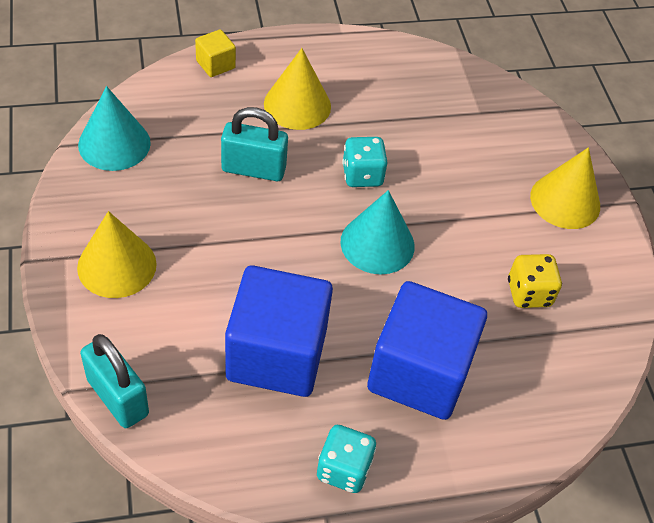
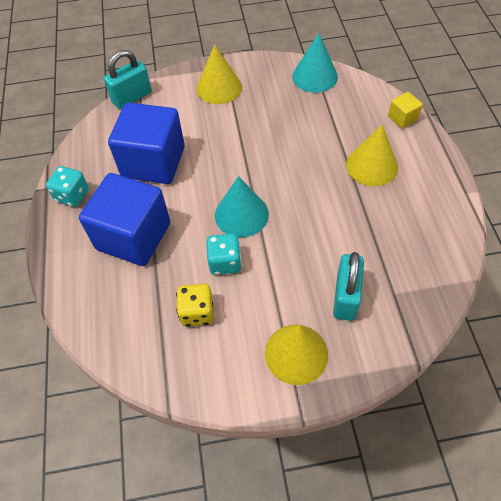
camera: 100 degrees right, 5 degrees up
(253, 169) = (303, 144): turquoise padlock -> turquoise padlock (345, 297)
(362, 175) = (306, 206): turquoise dice -> turquoise dice (225, 262)

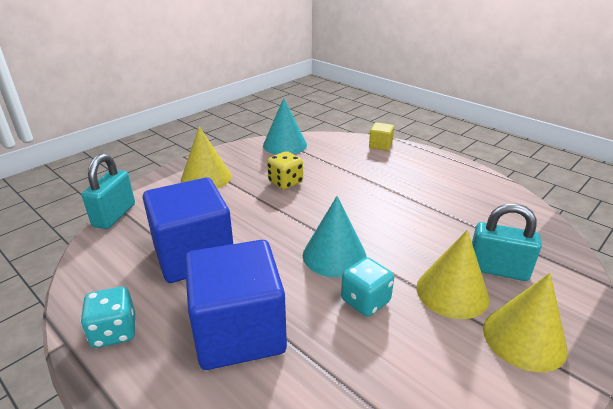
camera: 40 degrees left, 25 degrees down
(197, 312) = (393, 363): yellow dice -> yellow dice (285, 182)
(345, 297) = (497, 269): turquoise padlock -> turquoise padlock turned 45 degrees counterclockwise
(372, 166) = (396, 178): yellow cone -> yellow cone (452, 292)

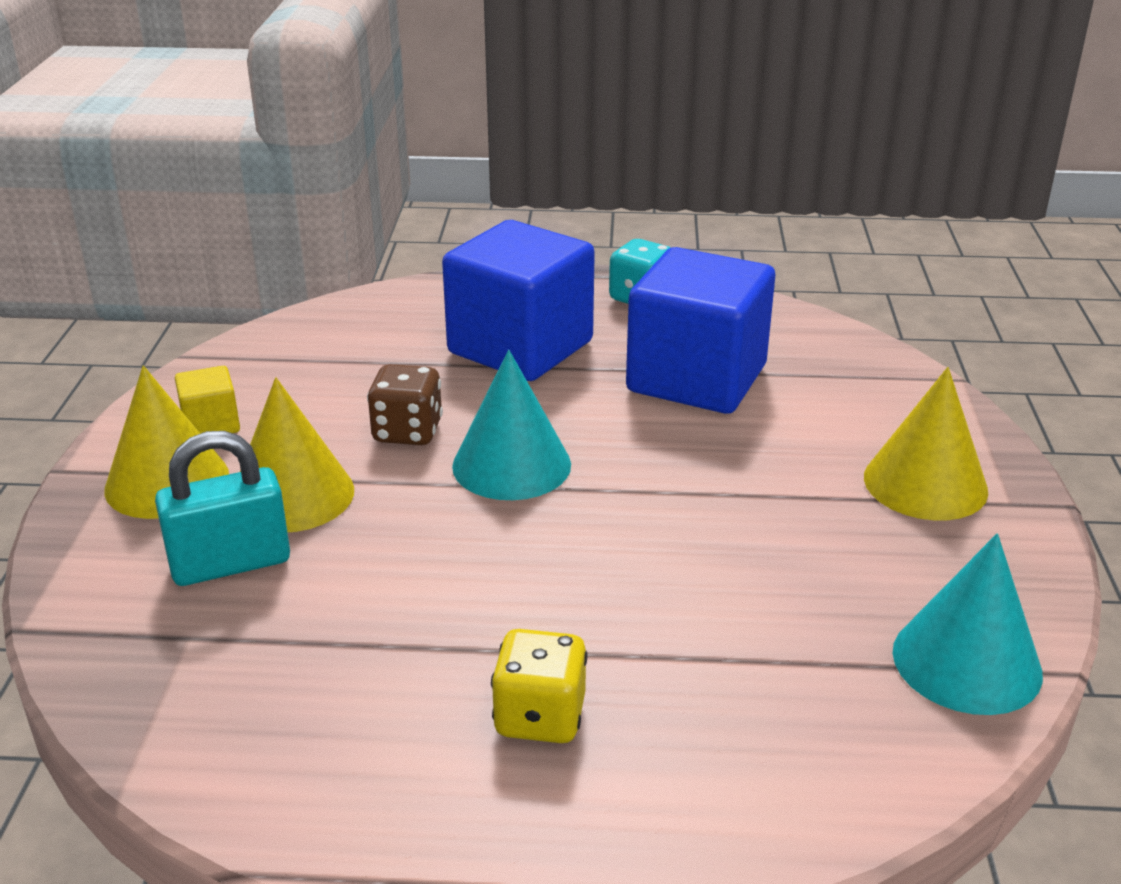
camera: 140 degrees right, 0 degrees up
(114, 215) = (900, 367): turquoise padlock -> none
(285, 182) = (777, 550): yellow dice -> yellow dice (540, 717)
(365, 301) = (407, 432): turquoise dice -> brown dice
(380, 145) = (746, 821): yellow cube -> yellow cube (211, 424)

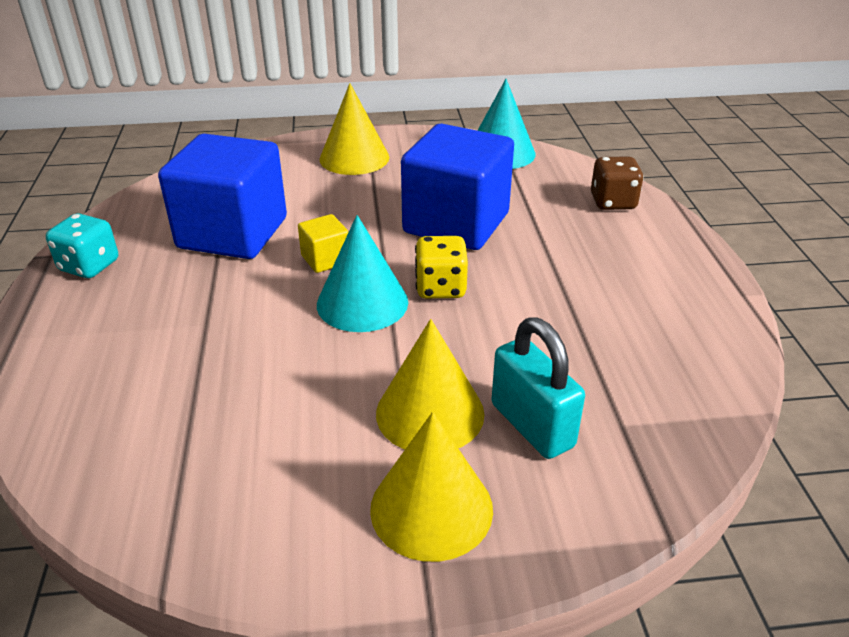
camera: 100 degrees left, 5 degrees up
(211, 424) = (322, 507): yellow cube -> yellow cube (325, 259)
(407, 432) = (322, 364): brown dice -> brown dice (613, 202)
(520, 347) = (173, 321): blue cube -> blue cube (456, 223)
(540, 717) = (606, 262): yellow dice -> yellow dice (440, 288)

